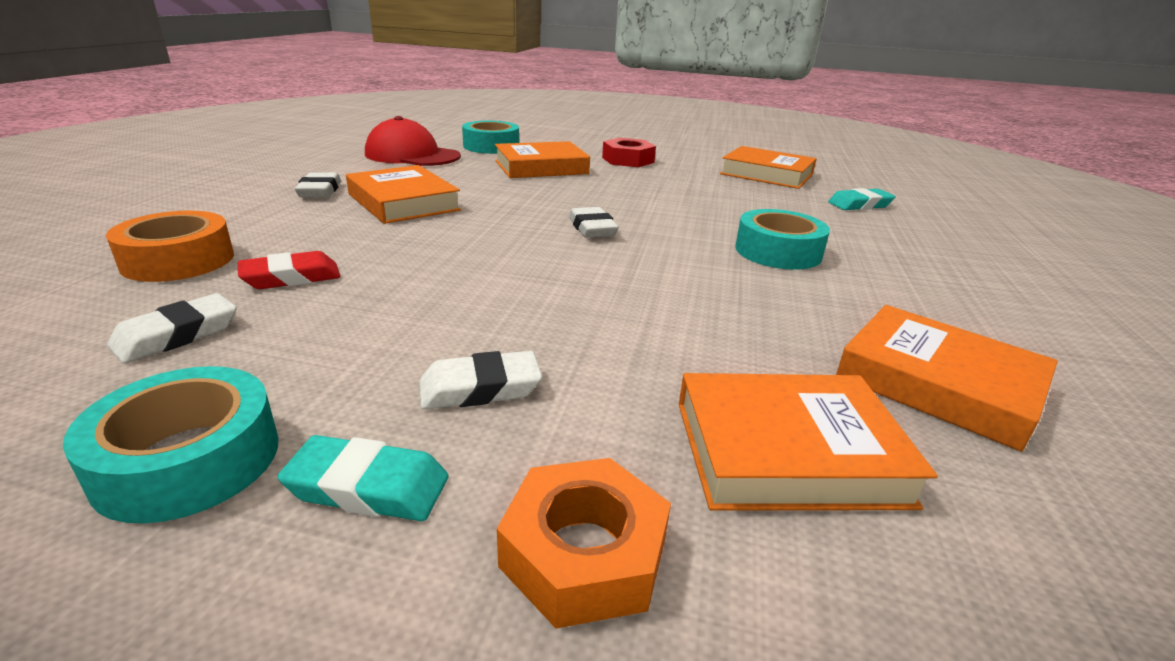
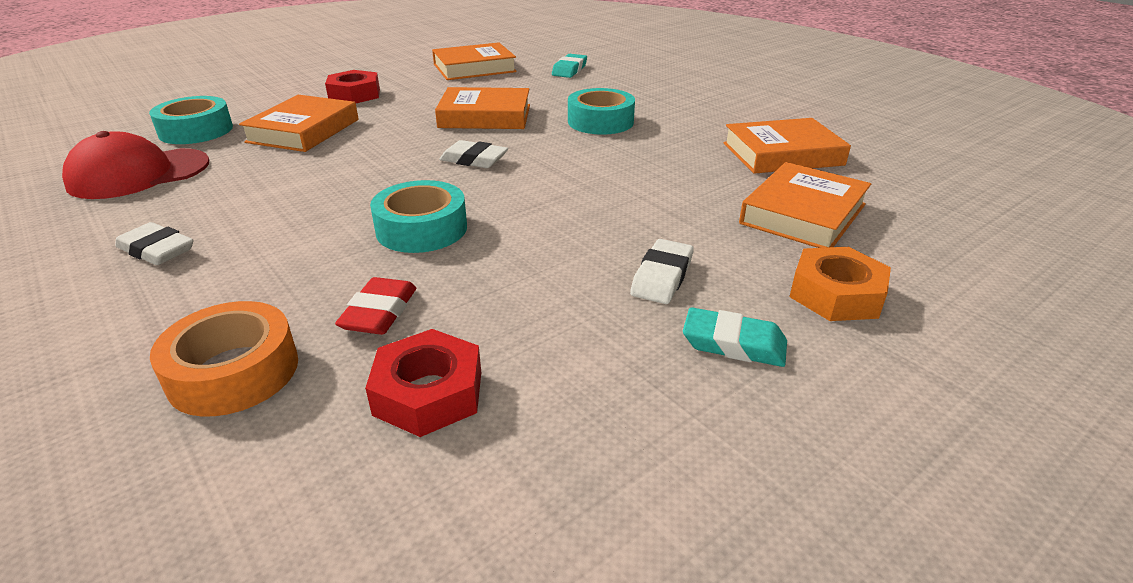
camera: 50 degrees left, 5 degrees up
(177, 335) = (428, 393): white eraser -> red nut
(188, 460) = (644, 410): turquoise tape -> turquoise tape (421, 229)
(368, 487) = (733, 344): turquoise eraser -> turquoise eraser turned 60 degrees clockwise
(403, 202) = (278, 216): orange book -> orange book (485, 116)

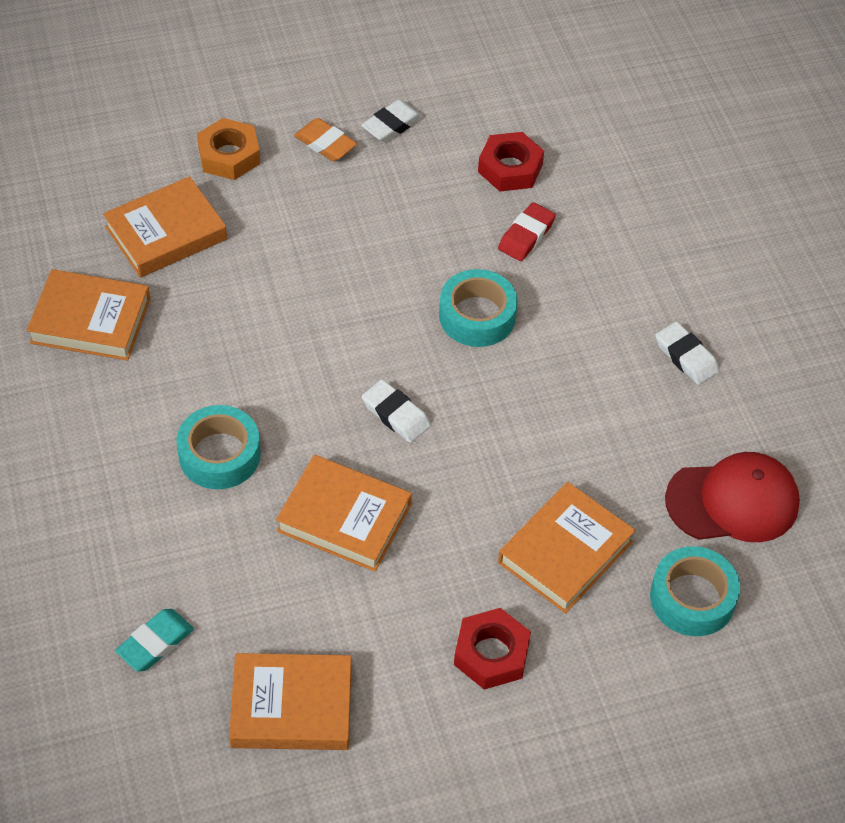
camera: 160 degrees left, 20 degrees up
(234, 372) = (616, 216): orange tape -> none
(662, 277) = (327, 206): white eraser -> white eraser (392, 125)
(733, 344) = (325, 144): turquoise eraser -> orange eraser

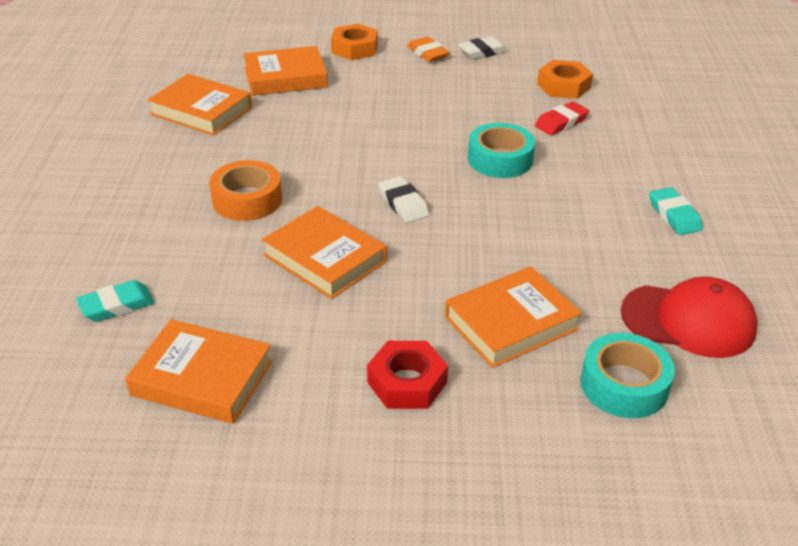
camera: 20 degrees right, 15 degrees down
(219, 455) = (247, 200): turquoise tape -> orange tape
(510, 168) = (563, 86): red nut -> orange nut
(686, 357) = (674, 215): white eraser -> turquoise eraser

